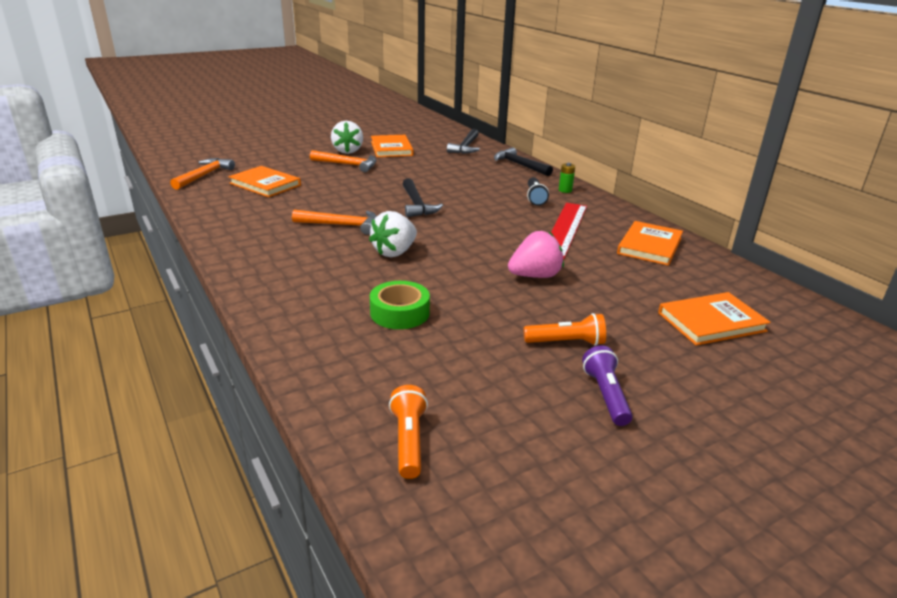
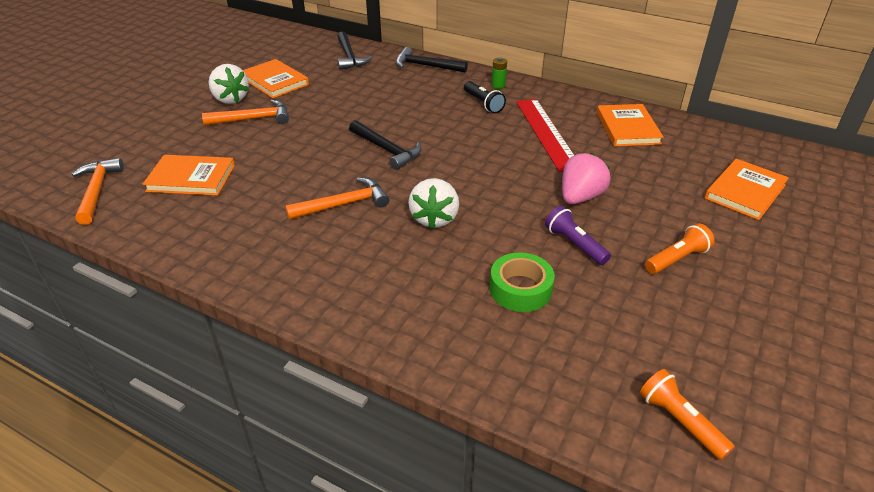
camera: 30 degrees left, 10 degrees up
(606, 395) = (755, 299): purple flashlight -> purple flashlight (574, 244)

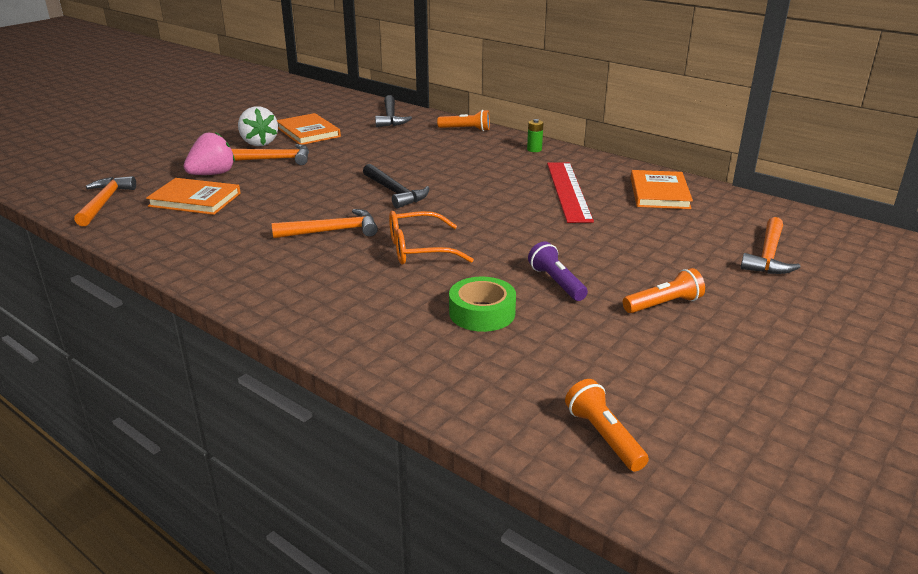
camera: 10 degrees right, 10 degrees down
(426, 66) = (466, 129): black hammer -> orange flashlight
(434, 218) = (418, 249): white strawberry -> orange glasses
(483, 103) = (511, 163): black flashlight -> none
(580, 197) = (580, 245): pink strawberry -> pink strawberry (212, 174)
(745, 192) = (768, 255): orange book -> orange hammer

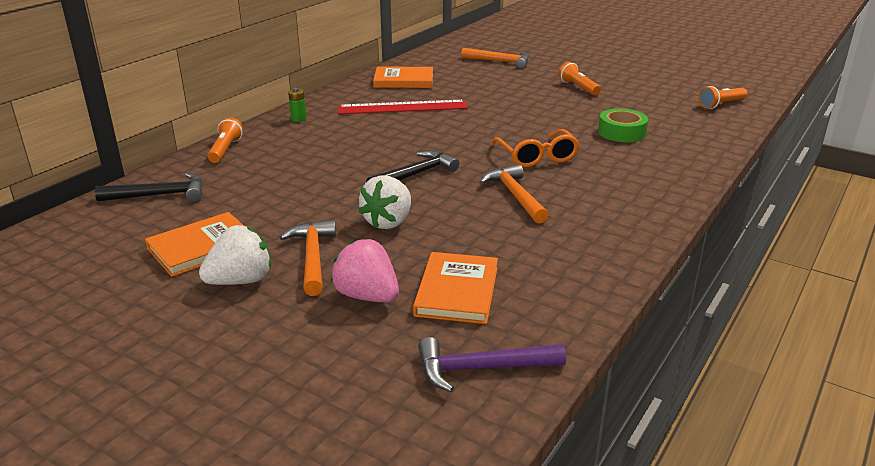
camera: 95 degrees left, 0 degrees up
(104, 202) = (482, 368): orange hammer -> purple hammer
(311, 181) = (388, 222): none -> white strawberry
(556, 282) = (566, 112): purple flashlight -> none

